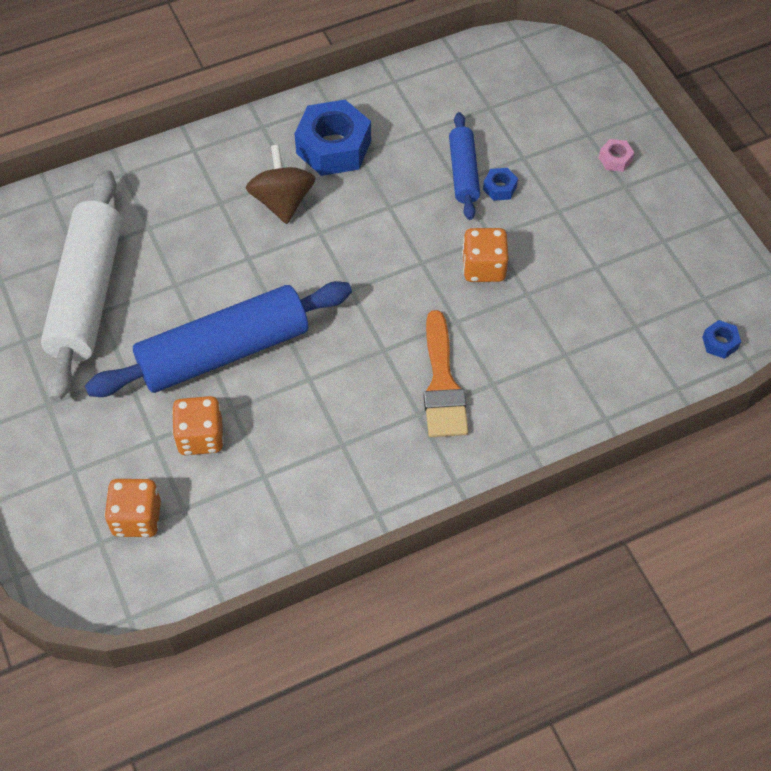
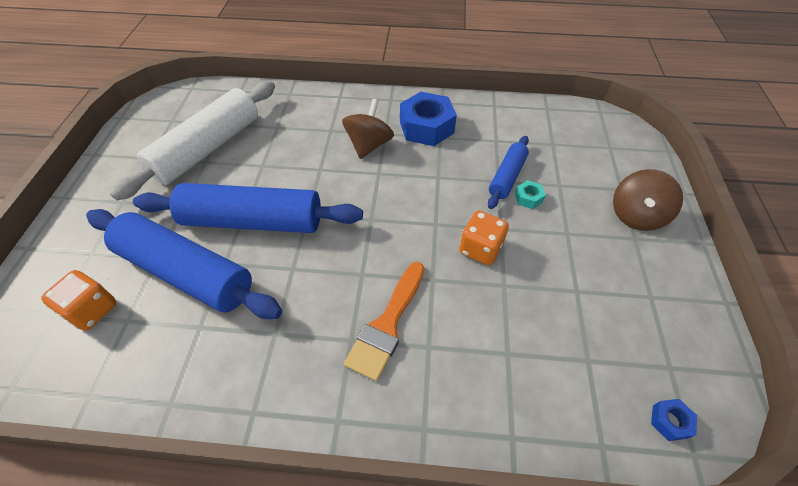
camera: 30 degrees right, 5 degrees down
(200, 437) = (186, 272): orange dice -> blue rolling pin
(499, 188) = (528, 198): blue nut -> turquoise nut
(615, 159) = (636, 215): pink nut -> brown spinning top

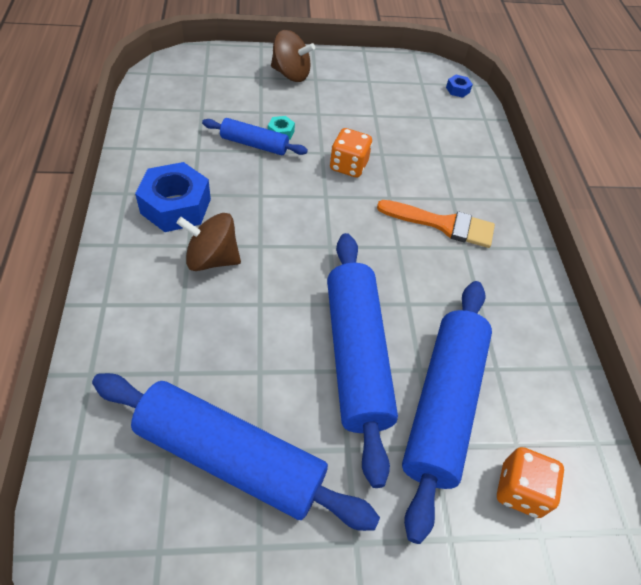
camera: 105 degrees left, 0 degrees up
(207, 148) = (230, 458): white rolling pin -> blue rolling pin

